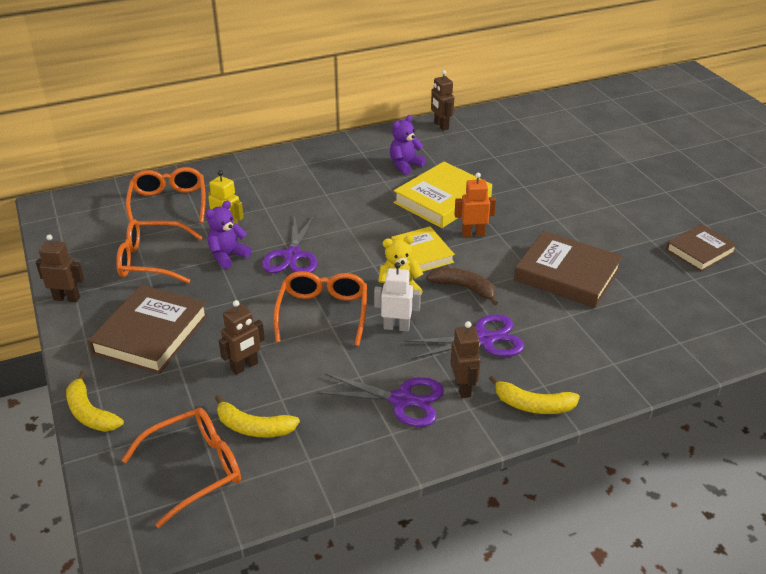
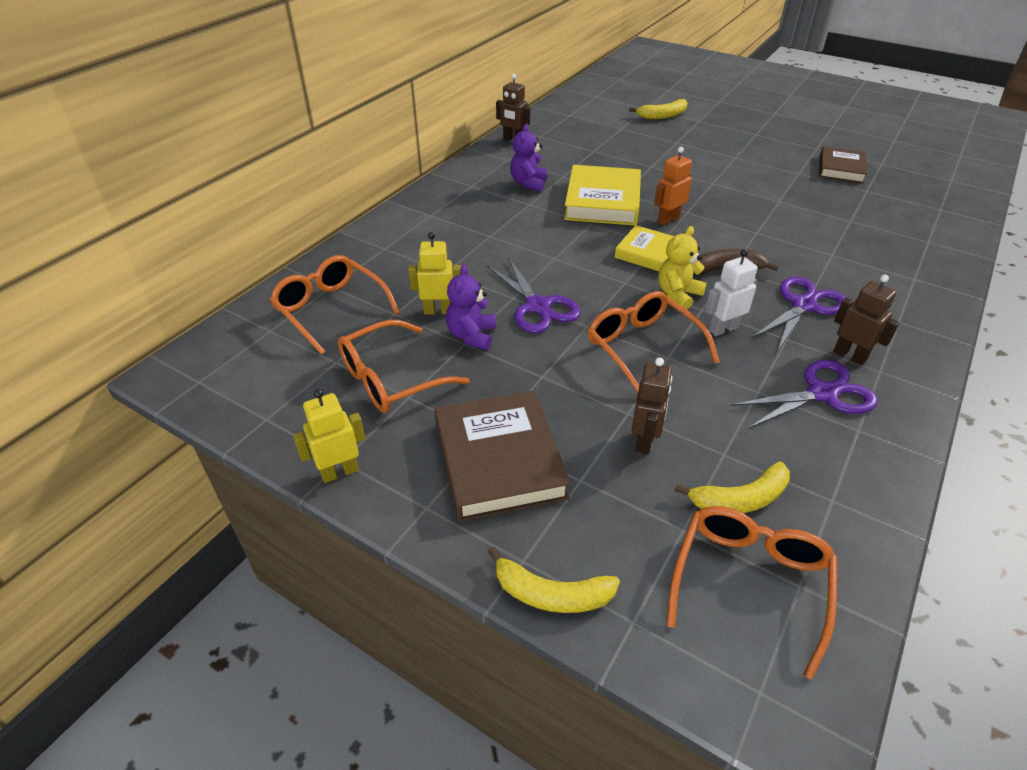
camera: 35 degrees left, 5 degrees up
(67, 298) = (340, 472): brown robot -> yellow robot
(533, 405) = (916, 342): yellow banana -> yellow banana (663, 116)
(567, 274) = (783, 223): brown book -> none

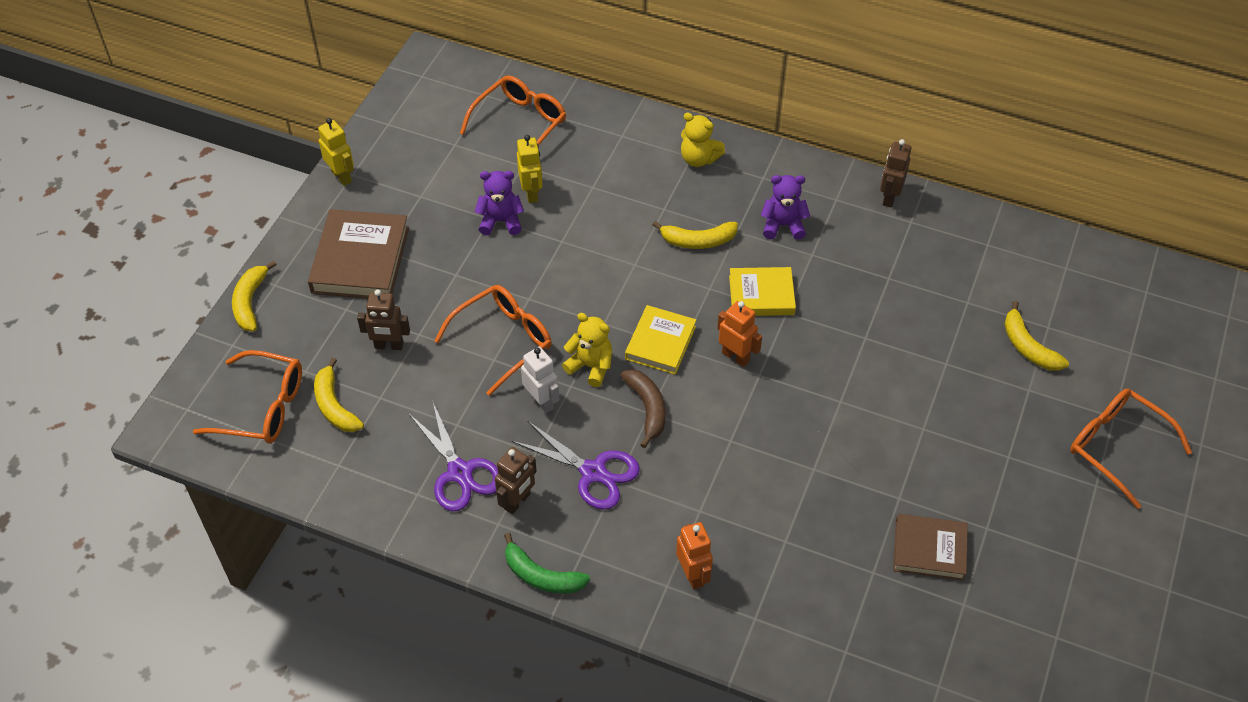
camera: 80 degrees right, 10 degrees up
(391, 378) = (439, 182): orange glasses -> orange glasses (1117, 447)
(435, 212) = (699, 159): none -> yellow teddy bear
(499, 460) = (360, 260): brown book -> brown book turned 60 degrees counterclockwise
(534, 223) = (698, 241): none -> yellow banana
(538, 306) = (551, 260): purple scissors -> none
(602, 201) = (761, 295): yellow book -> yellow book, size x0.64
(898, 264) = (693, 575): none -> orange robot
(932, 347) = (541, 576): none -> green banana

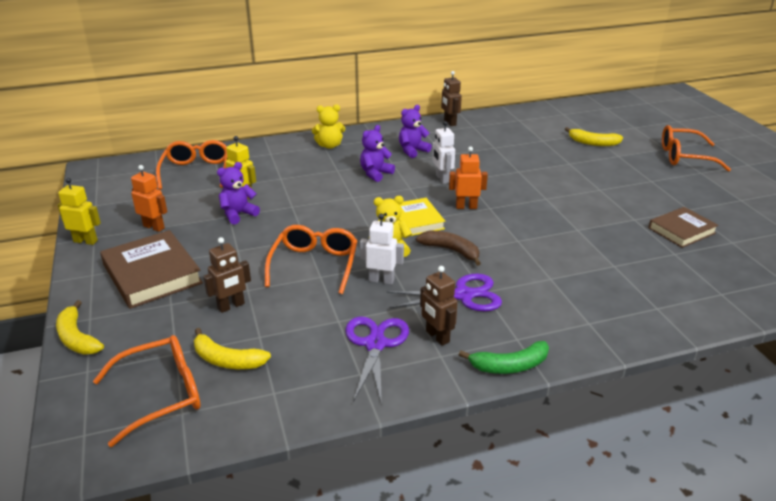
camera: 40 degrees left, 20 degrees down
(460, 472) = (375, 344): purple scissors -> purple scissors turned 105 degrees counterclockwise
(517, 502) = (437, 337): brown robot -> brown robot turned 150 degrees clockwise
(693, 575) = (594, 309): orange robot -> orange robot (154, 227)
(698, 241) = (375, 174): yellow banana -> purple teddy bear
(761, 295) = (442, 179): yellow book -> white robot

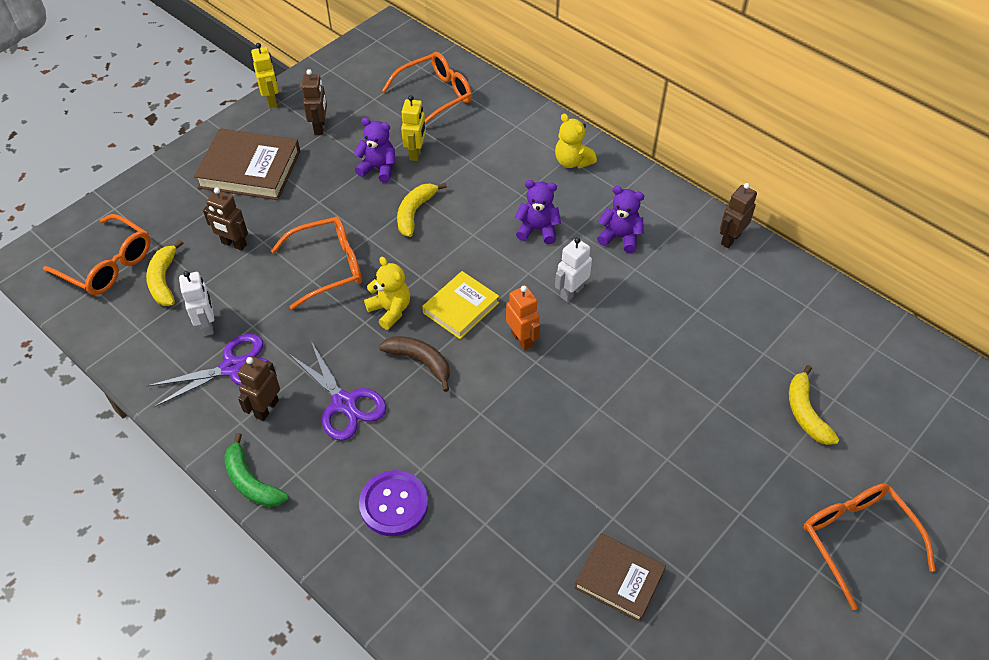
camera: 60 degrees right, 20 degrees up
(77, 338) = (147, 179): yellow banana -> yellow banana (415, 212)
(152, 274) = (250, 169): brown book -> brown book turned 75 degrees clockwise
(154, 227) = (320, 127): orange robot -> brown robot
(381, 280) = (333, 328): white robot -> white robot (207, 325)
(451, 250) = (420, 361): brown banana -> brown banana turned 60 degrees counterclockwise
(576, 299) = (394, 504): none -> purple button

